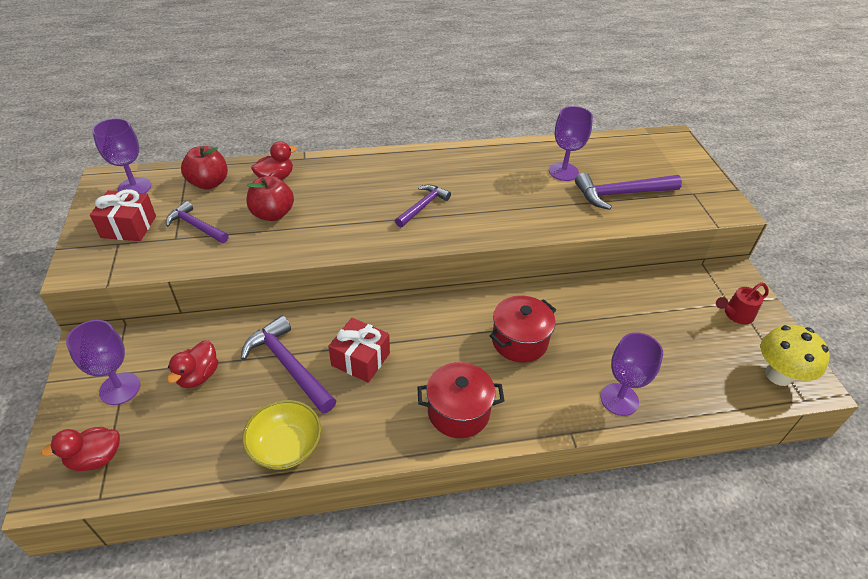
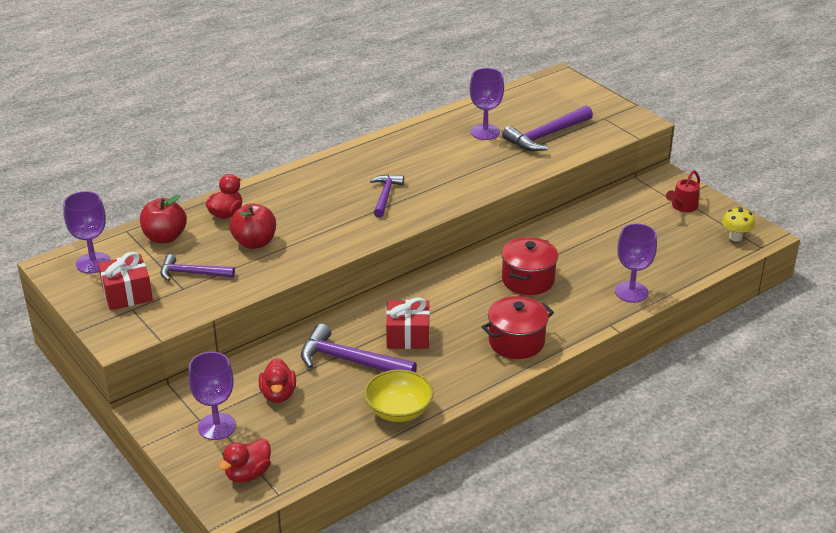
camera: 25 degrees left, 10 degrees down
(778, 375) = (735, 237): yellow mushroom -> yellow mushroom, size x0.62

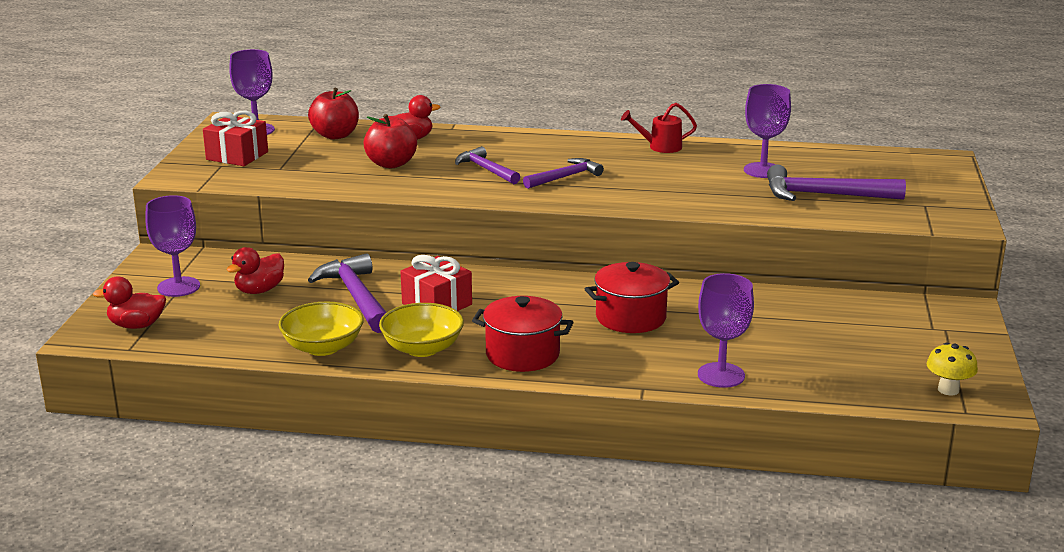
camera: 45 degrees right, 10 degrees down
(192, 273) = (305, 163): purple hammer -> purple hammer (486, 170)
(456, 373) = (422, 348): none -> yellow bowl
(682, 207) = (932, 338): red watering can -> red watering can (660, 147)

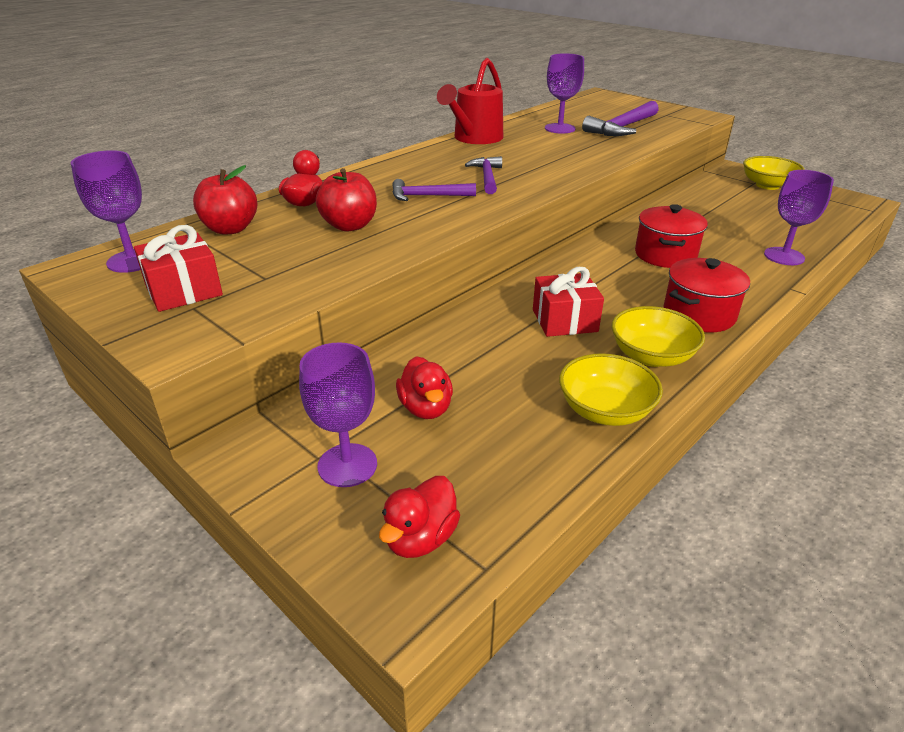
camera: 55 degrees left, 10 degrees up
(356, 297) = (507, 355): purple hammer -> none
(660, 147) = (474, 139): red watering can -> red watering can, size x1.79
(939, 337) = (767, 185): none -> yellow bowl
(948, 390) = (841, 205): yellow mushroom -> none

